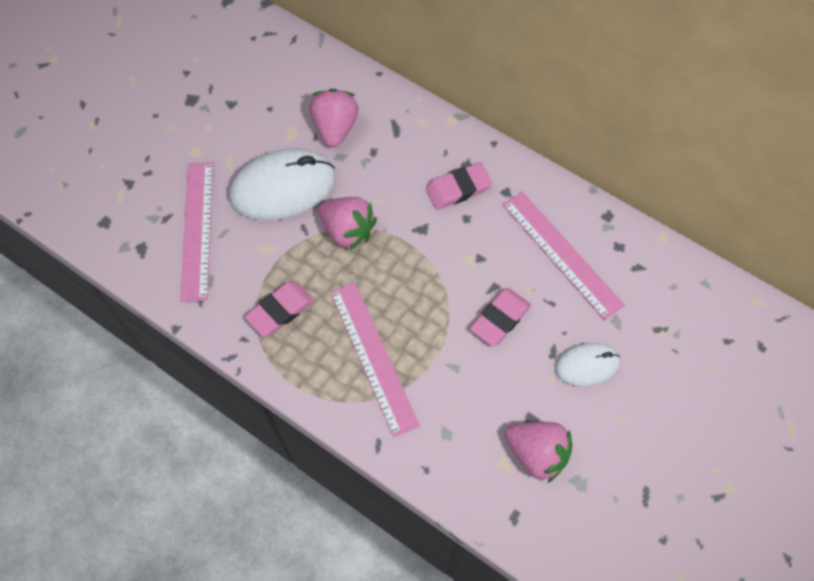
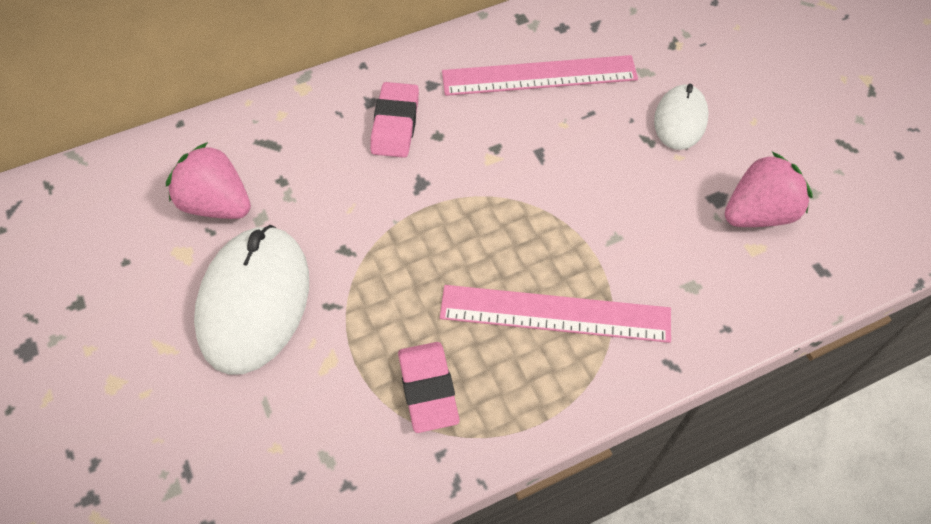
camera: 60 degrees left, 5 degrees down
(197, 229) = (237, 437): pink ruler -> none
(347, 231) = (369, 259): pink strawberry -> none
(500, 319) = (582, 167): pink eraser -> none

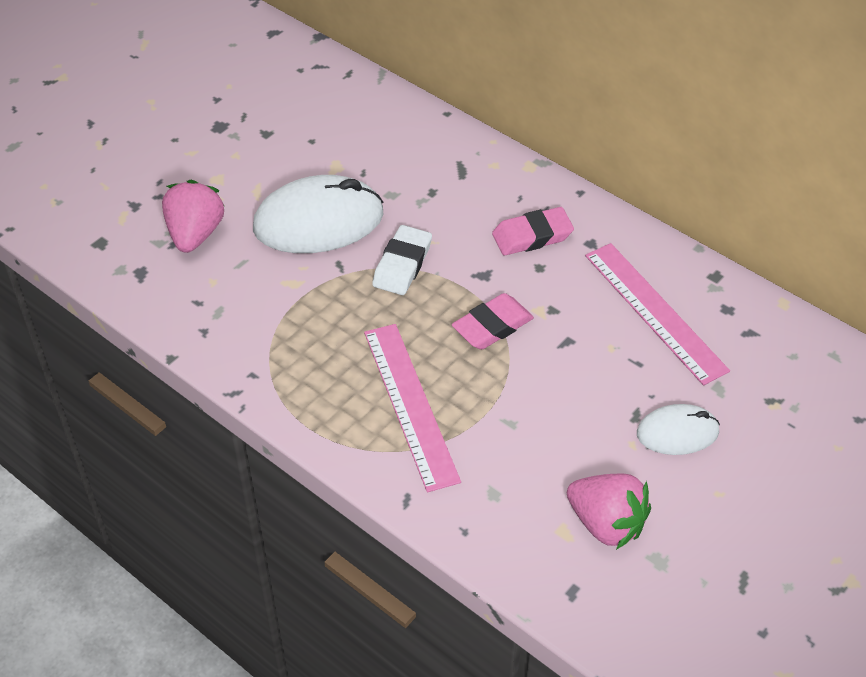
camera: 65 degrees right, 10 degrees down
(217, 203) = (388, 165): pink strawberry -> pink strawberry (195, 234)
(366, 247) = (402, 265): none -> white eraser
(428, 389) = (301, 348): pink eraser -> pink eraser (492, 326)

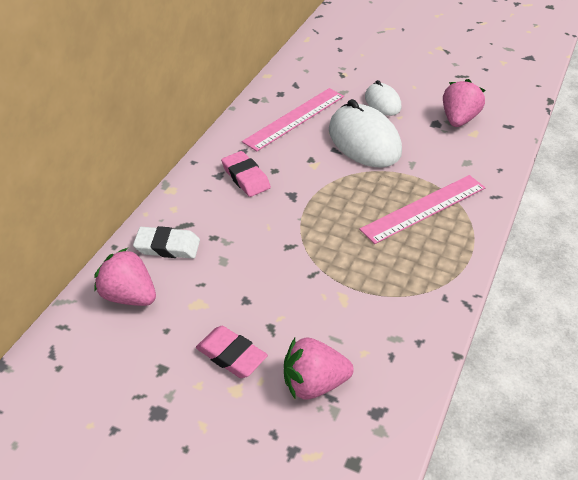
camera: 105 degrees left, 5 degrees down
(319, 221) = (269, 298): white mouse -> white mouse (364, 141)
(368, 118) = (129, 296): none -> pink strawberry
(402, 265) = (299, 238): white eraser -> white eraser (167, 246)
(492, 326) = (338, 183): pink eraser -> pink eraser (231, 355)

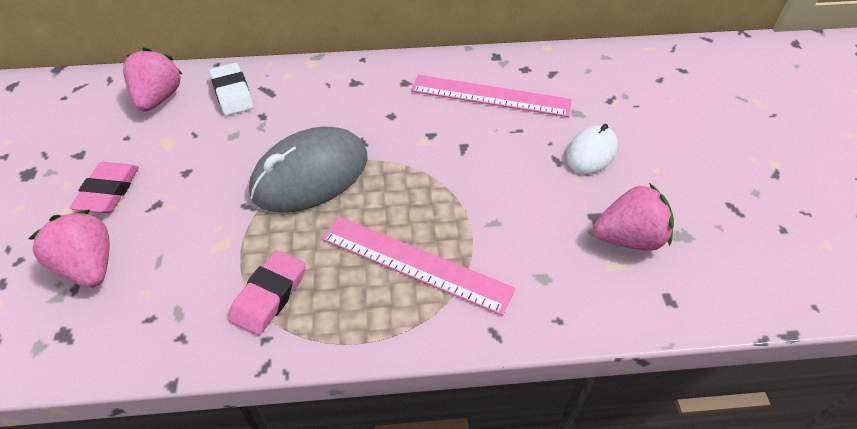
camera: 60 degrees right, 5 degrees up
(246, 177) = (364, 101): pink eraser -> pink eraser (269, 296)
(305, 230) = (310, 175): none -> grey mouse
(364, 141) = (500, 164): white mouse -> none

